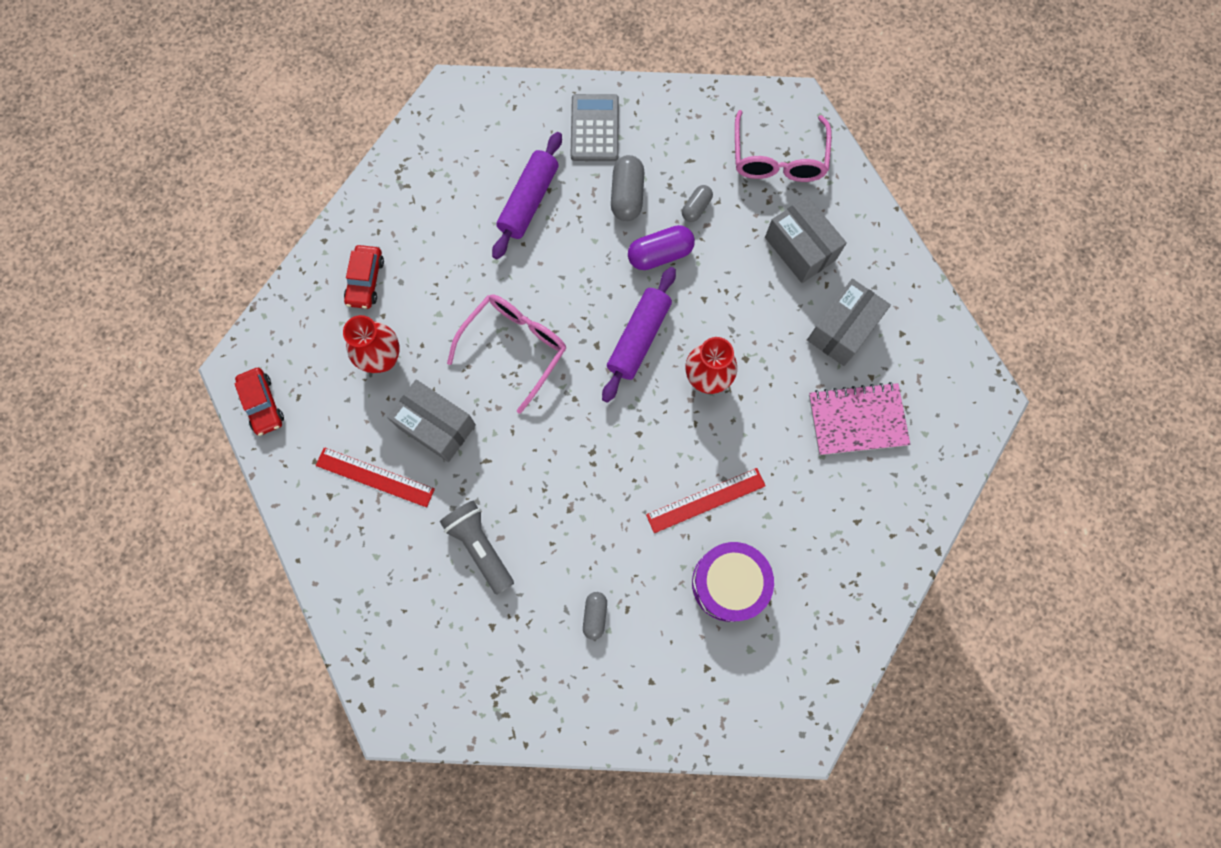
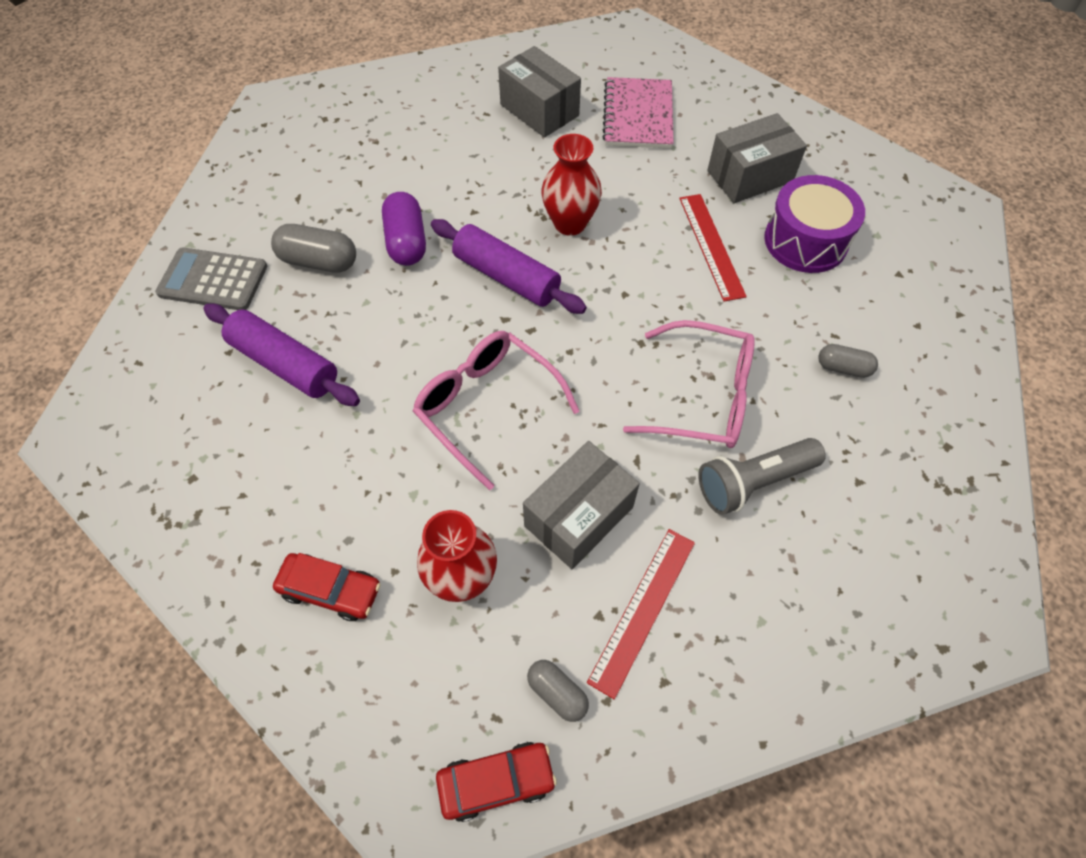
camera: 80 degrees left, 15 degrees down
(696, 208) = (360, 201): grey capsule -> grey capsule (557, 693)
(778, 159) = (328, 126): pink glasses -> pink glasses (703, 397)
(800, 248) = (439, 126): grey box -> grey box (750, 176)

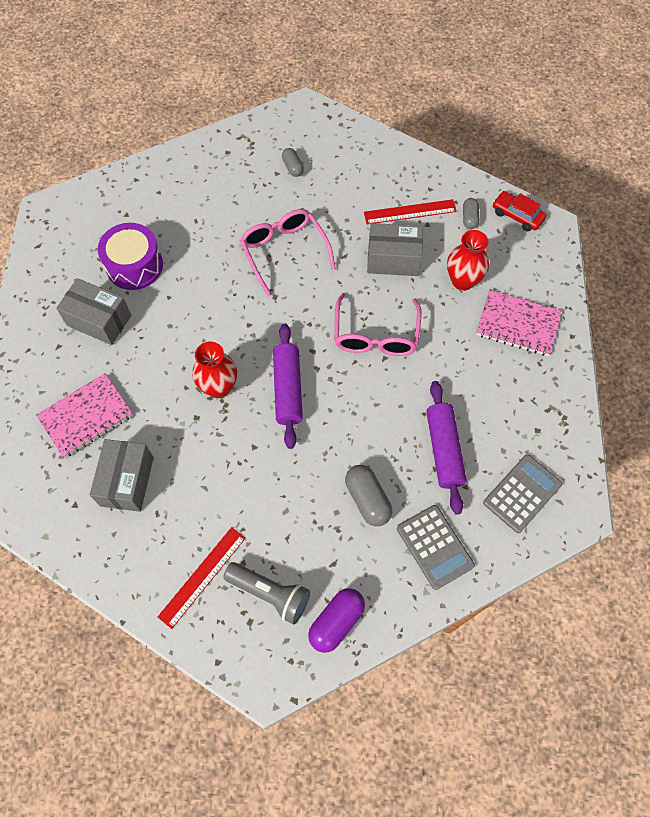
camera: 130 degrees left, 5 degrees up
(157, 397) = (522, 493): none -> grey calculator
(330, 590) = (518, 324): red car -> pink notebook
(406, 242) = (310, 464): purple capsule -> purple capsule (336, 622)
(711, 246) = (176, 306): red ruler -> red ruler (202, 576)
(753, 482) = (313, 208): grey flashlight -> grey flashlight (270, 594)
(843, 368) = (214, 208): grey capsule -> grey capsule (293, 167)

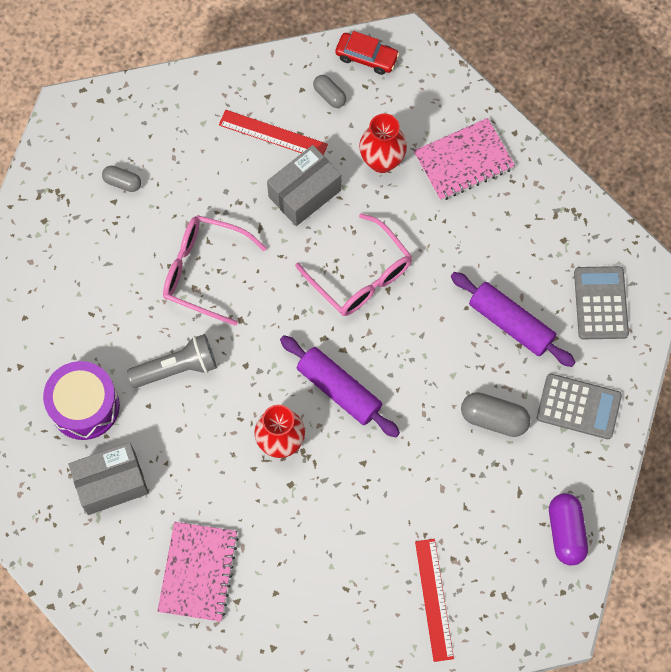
camera: 45 degrees left, 5 degrees up
(127, 481) = (293, 588): grey box -> none
(270, 594) = (497, 561): grey flashlight -> grey flashlight (177, 368)
(410, 212) = (273, 134): red ruler -> red ruler turned 75 degrees clockwise
(517, 215) = (366, 57): red car -> red car turned 150 degrees counterclockwise

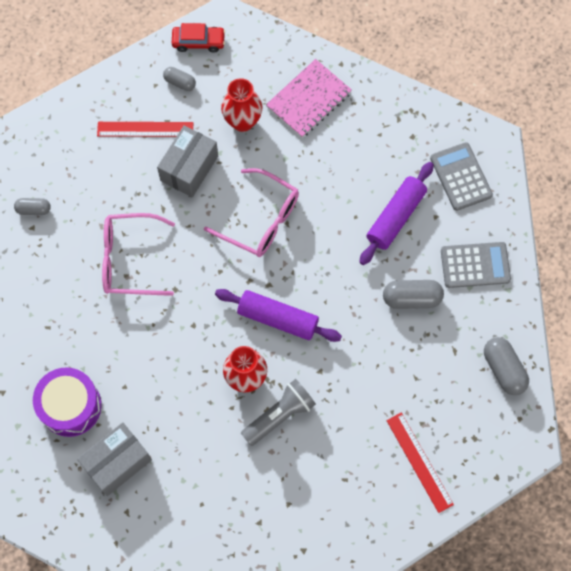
camera: 20 degrees left, 0 degrees up
(177, 368) = (137, 347): grey flashlight -> grey flashlight (279, 415)
(198, 572) = (217, 510): pink notebook -> none
(510, 323) = (396, 217): purple rolling pin -> purple rolling pin turned 75 degrees counterclockwise
(566, 532) = (503, 369): purple capsule -> grey capsule

